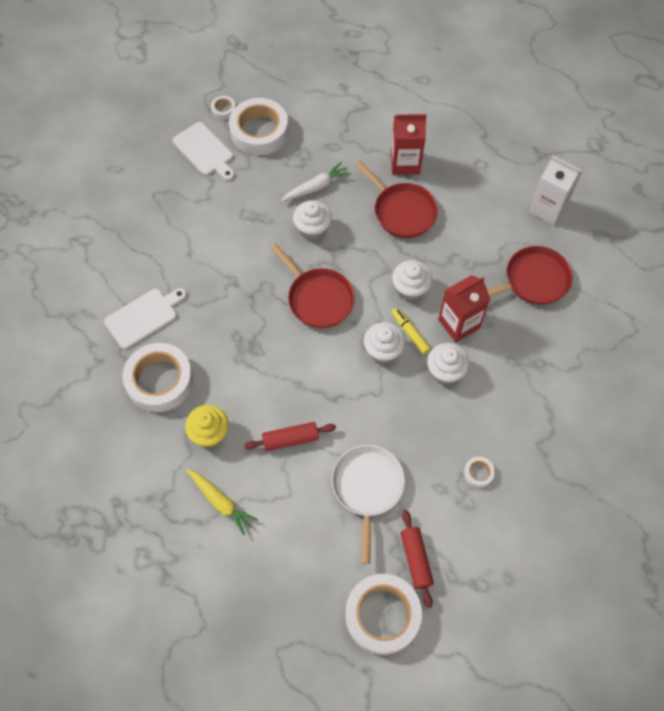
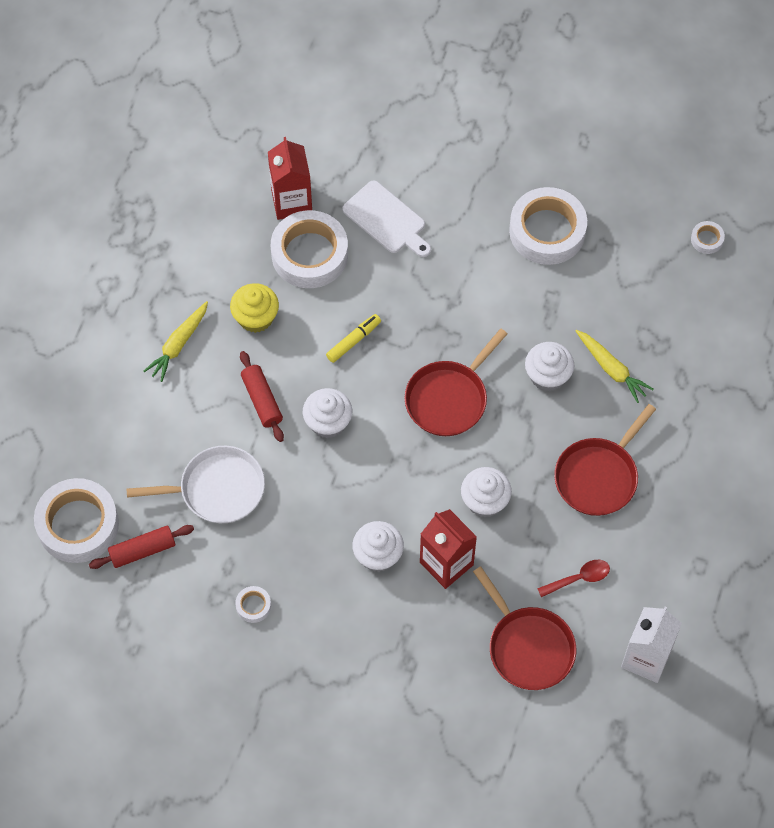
camera: 80 degrees right, 0 degrees up
(204, 151) = (635, 232): white cutting board -> none
(259, 132) = (682, 288): white tape -> white tape (547, 231)
(316, 187) = (611, 369): white carrot -> yellow carrot
(383, 350) = (392, 481): white cupcake -> white cupcake (328, 422)
(405, 163) = (676, 470): red carton -> red carton (291, 202)
(410, 333) = (422, 509): yellow marker -> yellow marker (354, 341)
(482, 238) = (579, 578): none -> red spoon

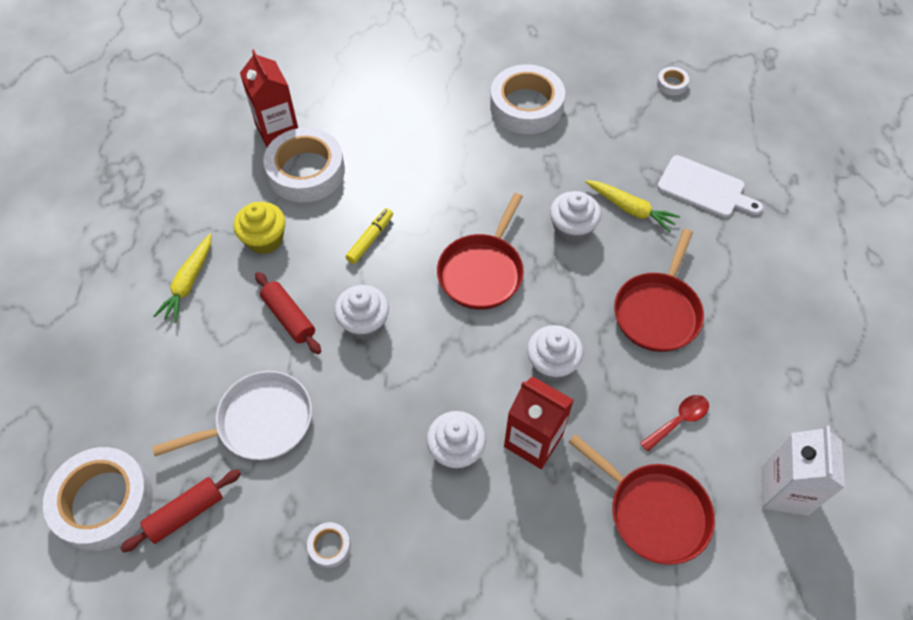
camera: 15 degrees left, 5 degrees down
(386, 220) = (373, 127): white cutting board -> white cutting board (704, 188)

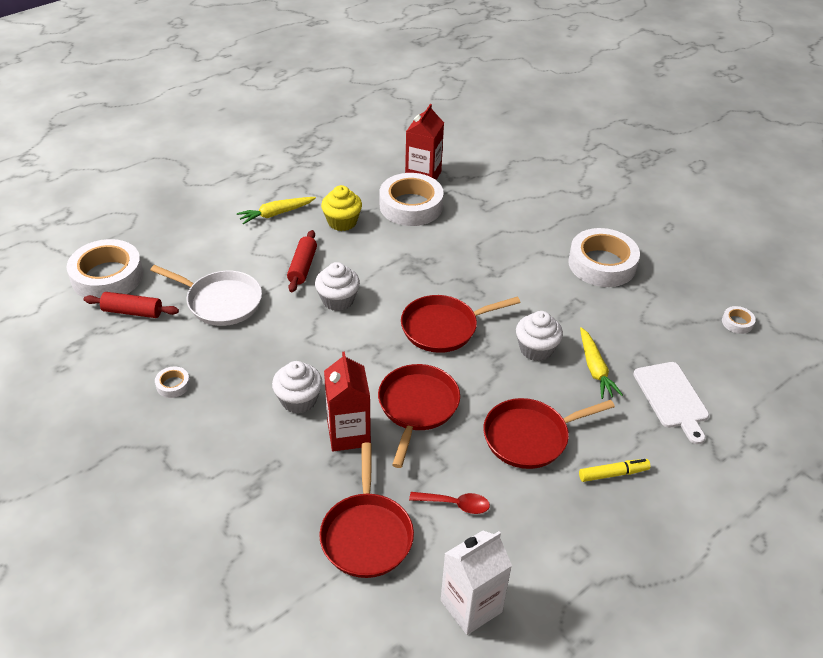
camera: 45 degrees right, 15 degrees down
(370, 239) = (400, 263): yellow marker -> yellow marker (613, 474)
(552, 364) = (417, 406): white cupcake -> red pan

